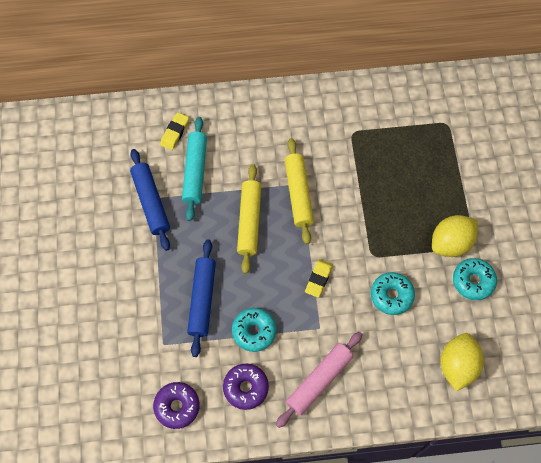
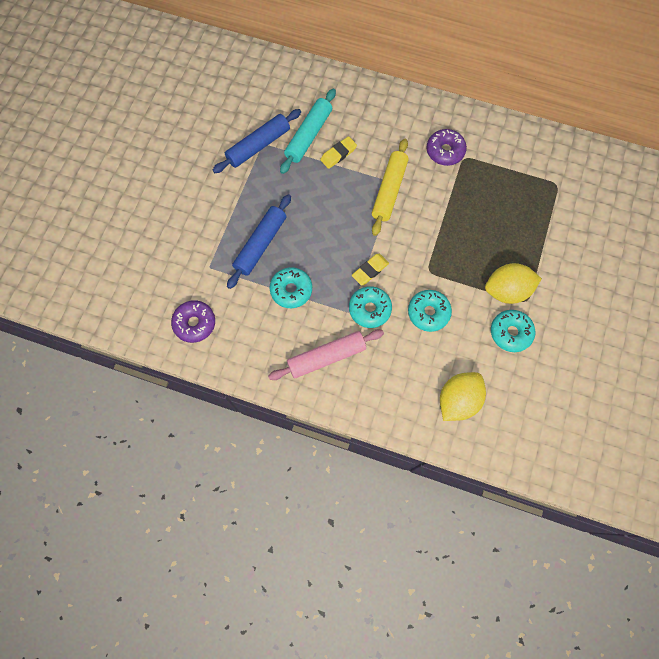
camera: 25 degrees right, 5 degrees up
(151, 202) = (258, 146): blue rolling pin -> blue rolling pin turned 45 degrees clockwise
(175, 133) = (308, 96): yellow eraser -> yellow eraser (338, 154)
(246, 388) = (260, 334): purple donut -> purple donut (445, 151)
(249, 221) = (334, 196): yellow rolling pin -> none
(336, 316) = (369, 309): none -> turquoise donut

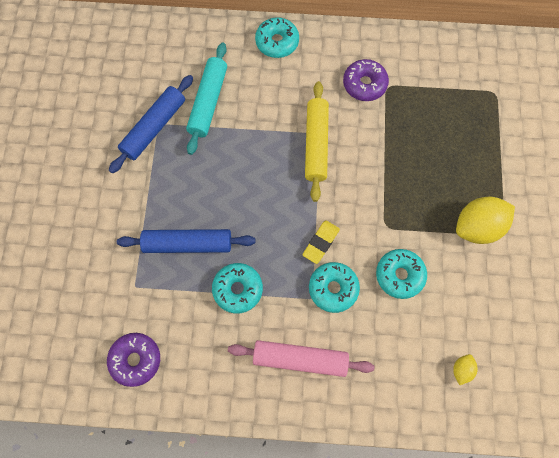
camera: 15 degrees left, 0 degrees up
(260, 244) = (187, 244): blue rolling pin -> blue rolling pin turned 75 degrees clockwise
(326, 357) = (300, 359): pink rolling pin -> pink rolling pin turned 45 degrees clockwise
(338, 154) = (247, 116): yellow eraser -> none
(458, 400) = (461, 370): yellow lemon -> yellow lemon, size x0.47
(510, 333) = (495, 275): turquoise donut -> turquoise donut (277, 42)

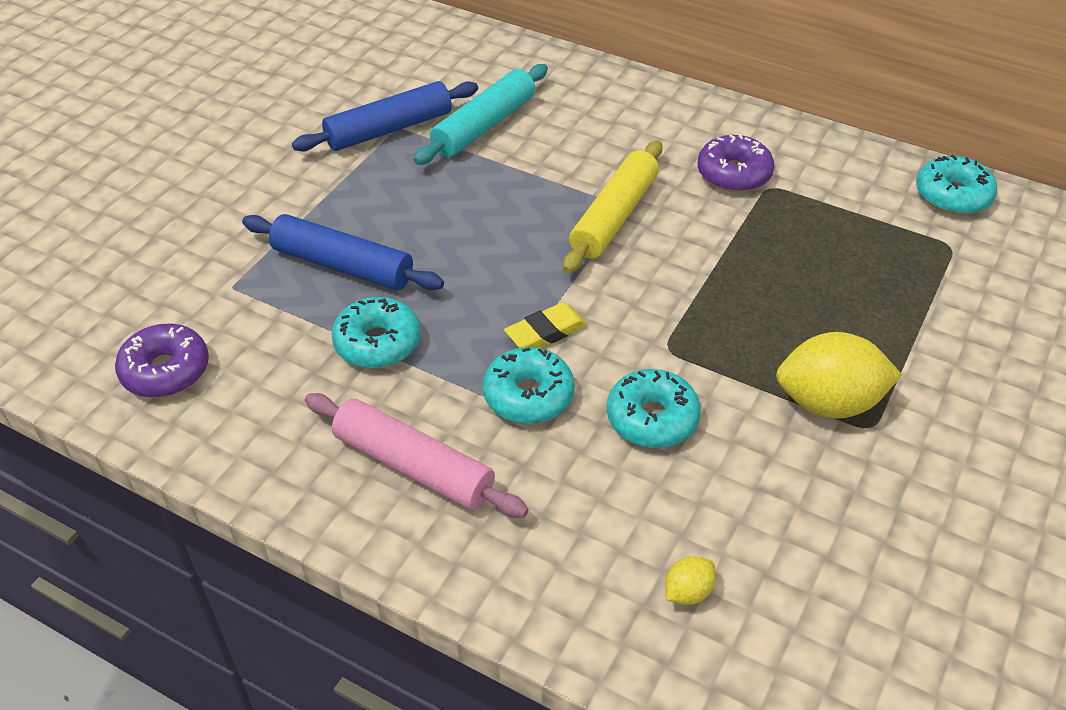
camera: 25 degrees right, 25 degrees down
(277, 42) = (627, 94): turquoise donut -> turquoise donut (952, 196)

